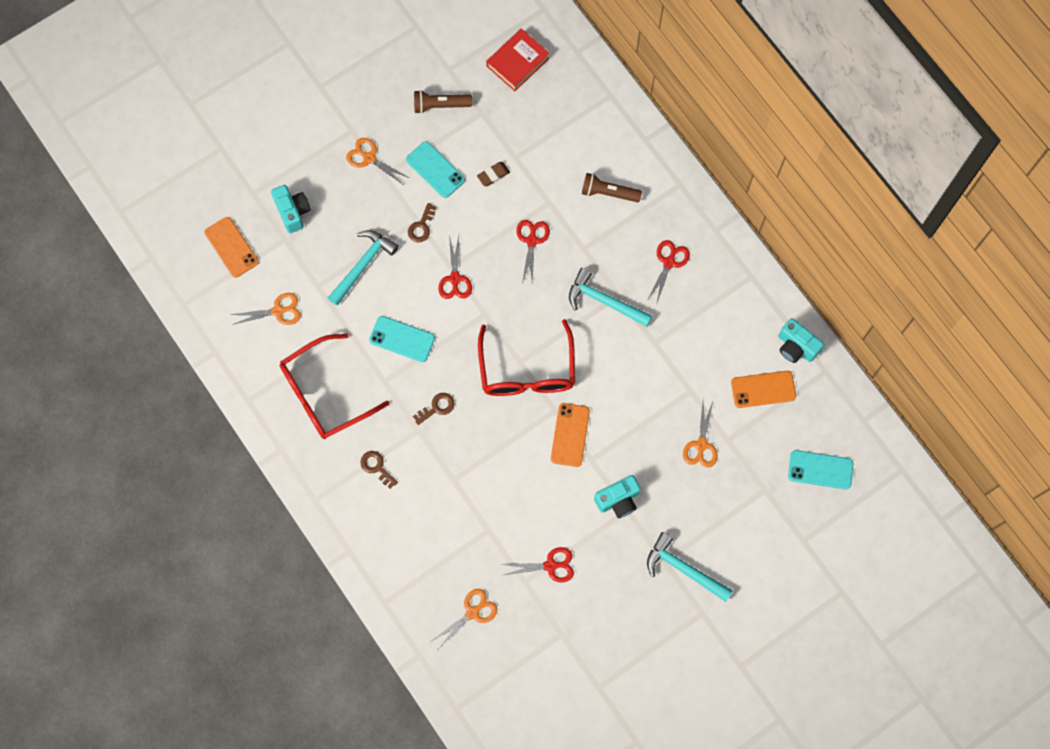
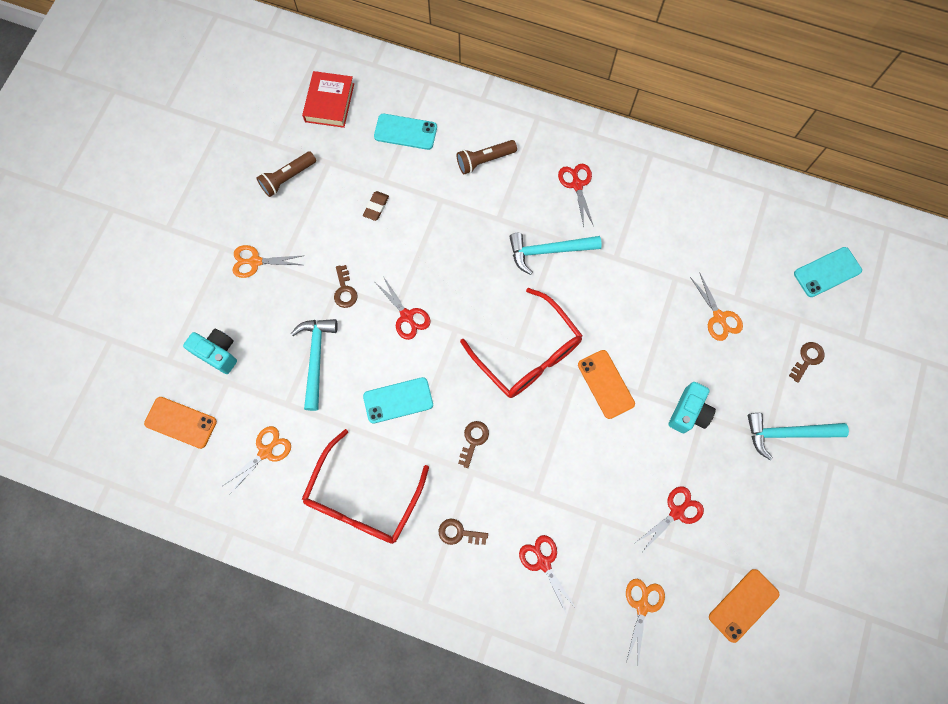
camera: 35 degrees left, 0 degrees up
(435, 170) = (322, 234): turquoise phone -> turquoise phone (405, 132)
(532, 240) = (449, 240): red scissors -> red scissors (543, 562)
(746, 525) = (807, 359): none -> brown key
(763, 389) = (731, 237): orange phone -> orange phone (743, 605)
(796, 347) = (729, 186): turquoise camera -> none

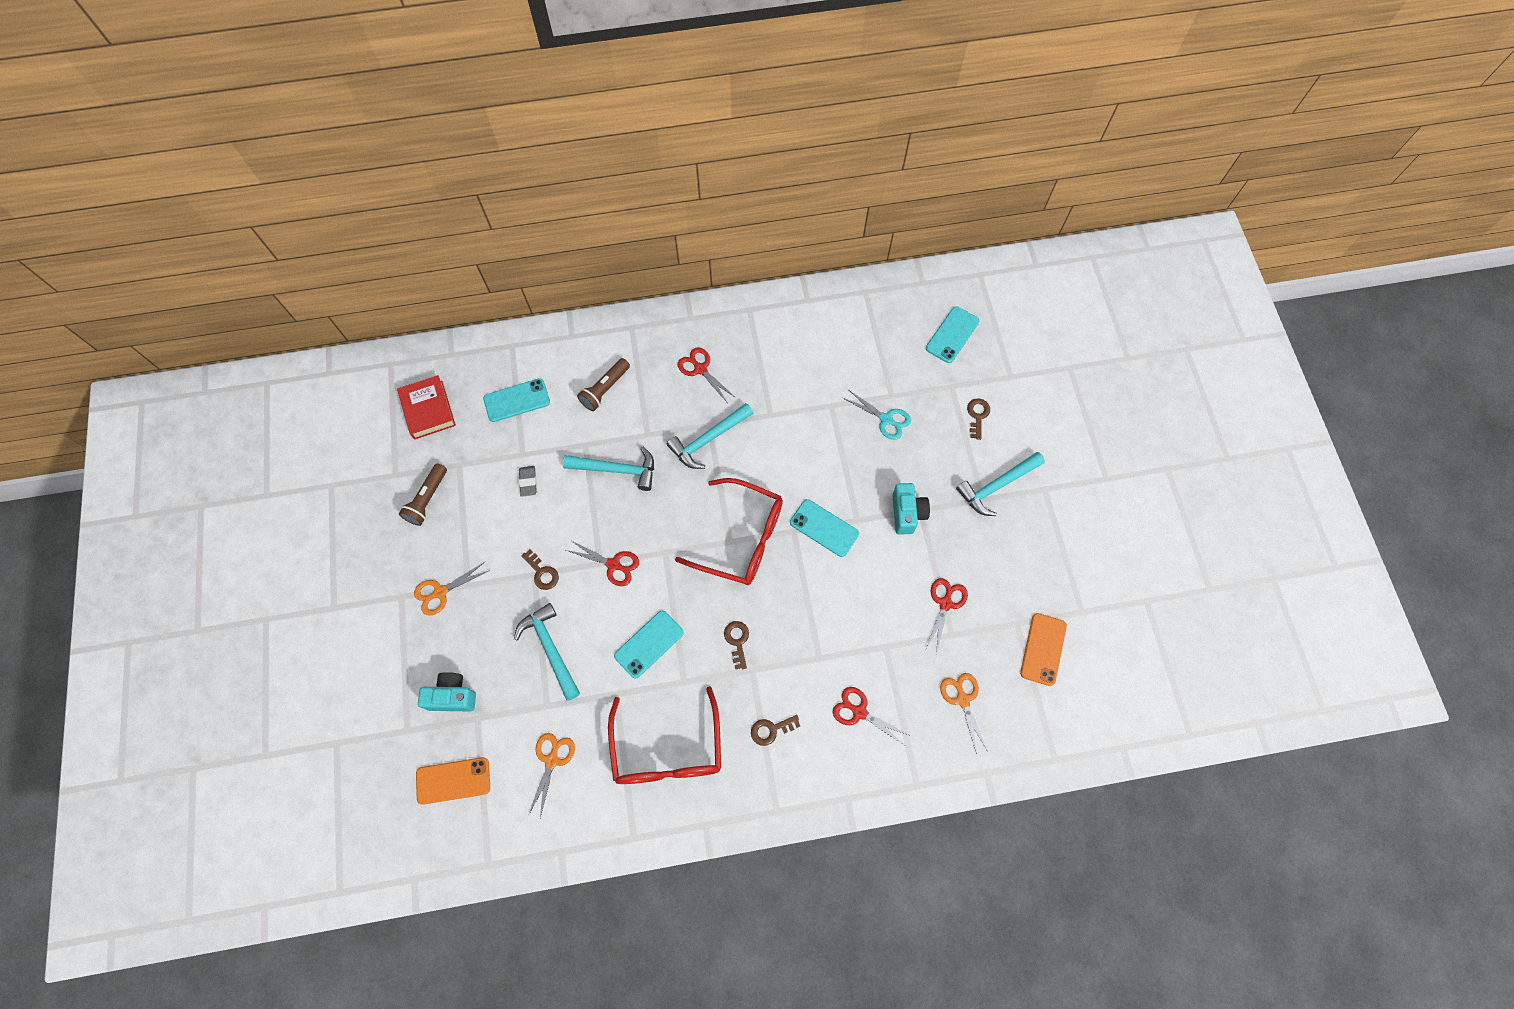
camera: 30 degrees left, 5 degrees down
(376, 207) = (528, 482): brown eraser -> grey eraser
(455, 235) = (616, 469): none -> turquoise hammer
(606, 384) = (824, 528): orange phone -> turquoise phone
(719, 317) = (886, 419): orange scissors -> turquoise scissors

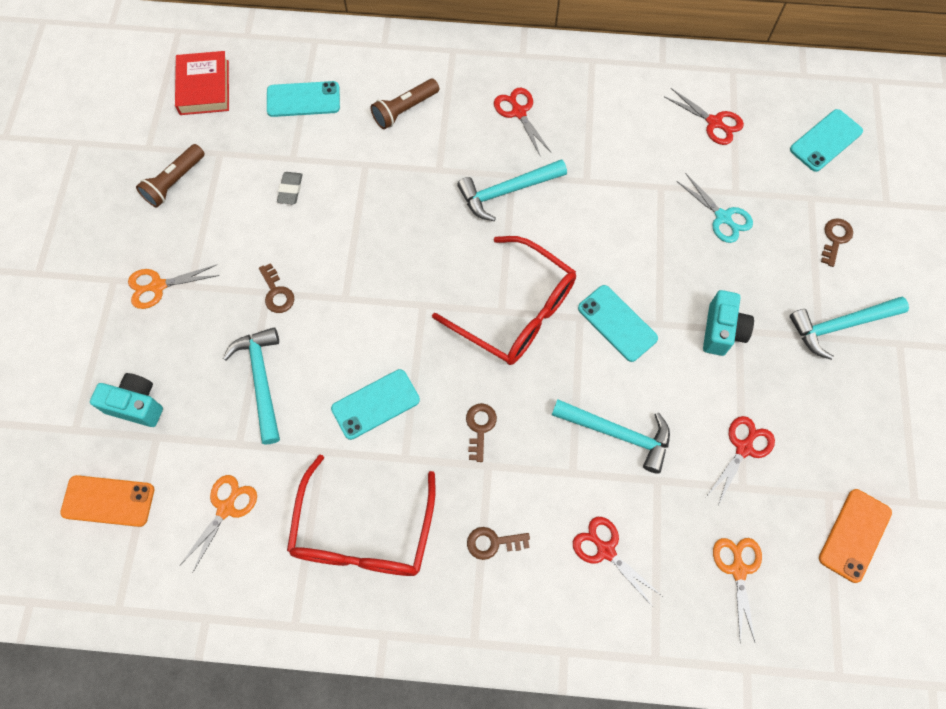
camera: 15 degrees right, 0 degrees up
(614, 565) = (360, 304): red scissors -> red scissors (714, 123)
(616, 469) = (393, 200): turquoise hammer -> turquoise hammer (617, 433)

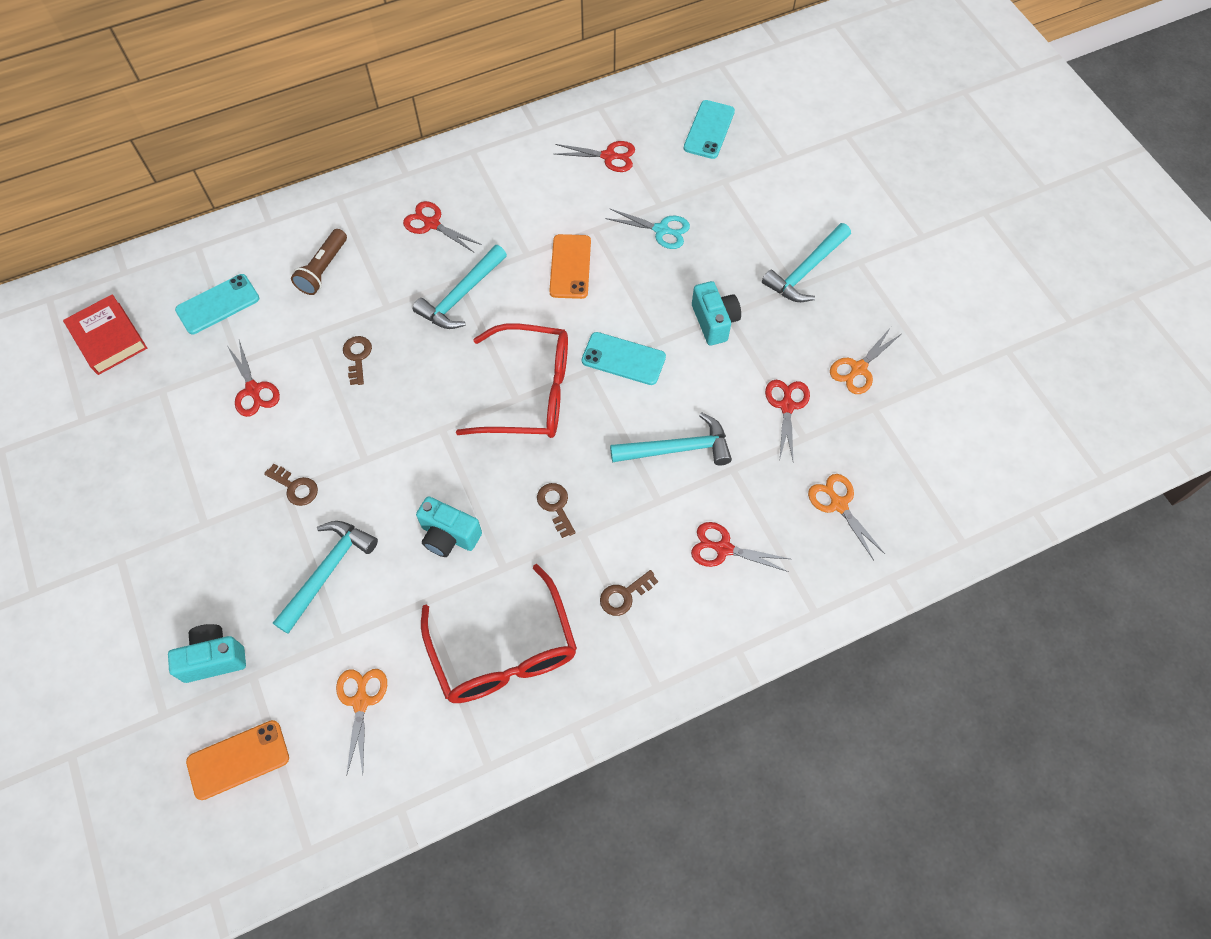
camera: 30 degrees left, 5 degrees down
(158, 286) = (170, 540): orange scissors -> orange scissors (858, 369)
(174, 182) = (130, 438): brown flashlight -> none
(261, 380) = (327, 572): turquoise hammer -> turquoise hammer turned 75 degrees clockwise
(290, 190) = (253, 390): grey eraser -> red scissors
(375, 404) = (449, 536): turquoise phone -> turquoise camera
(835, 239) = (762, 204): brown key -> brown key (357, 357)
(854, 535) = (911, 428): orange phone -> orange phone (570, 266)

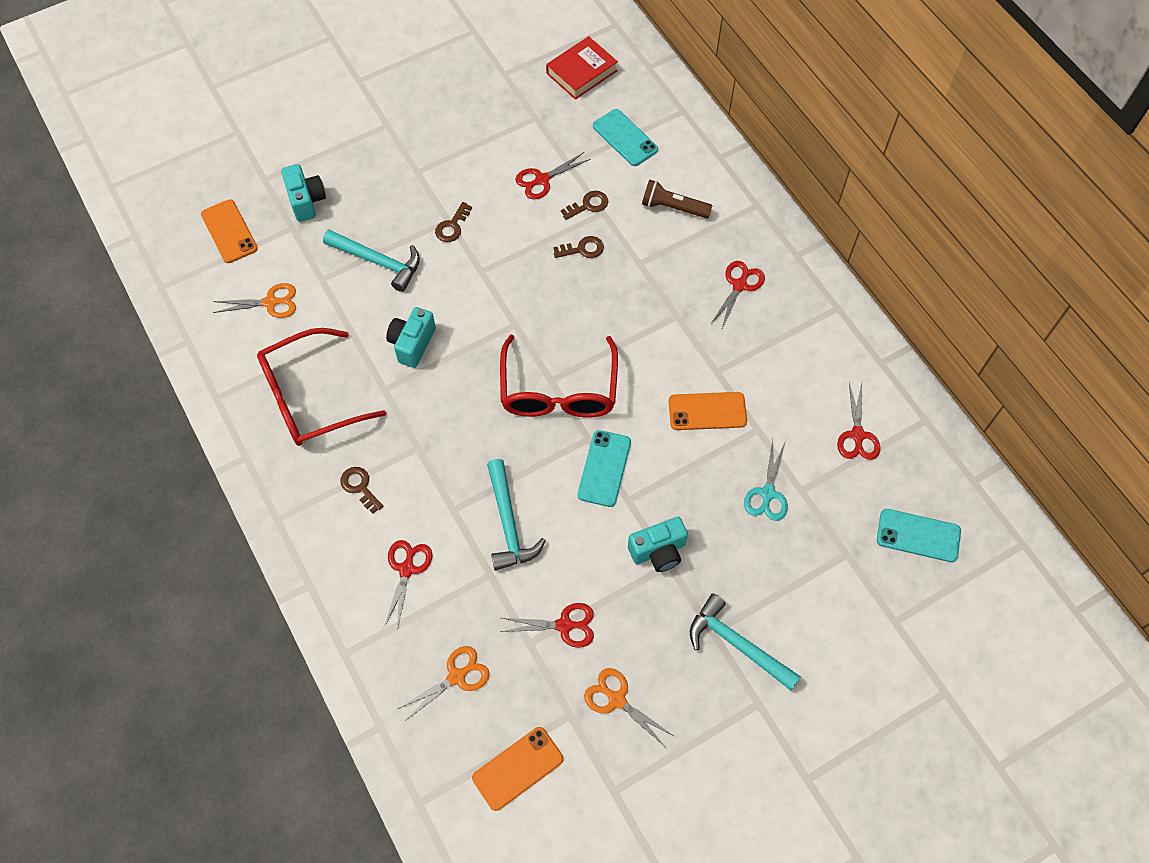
camera: 85 degrees right, 0 degrees up
(461, 295) = (659, 321): turquoise hammer -> none
(555, 506) = (444, 424): brown key -> brown key (588, 205)
(926, 455) = (518, 768): none -> orange phone

